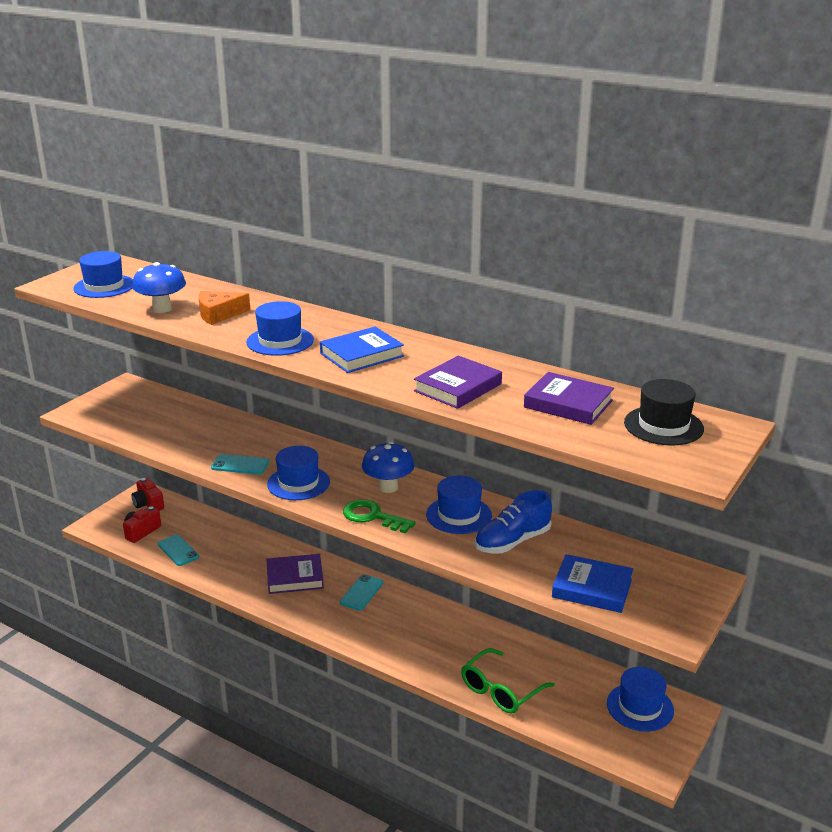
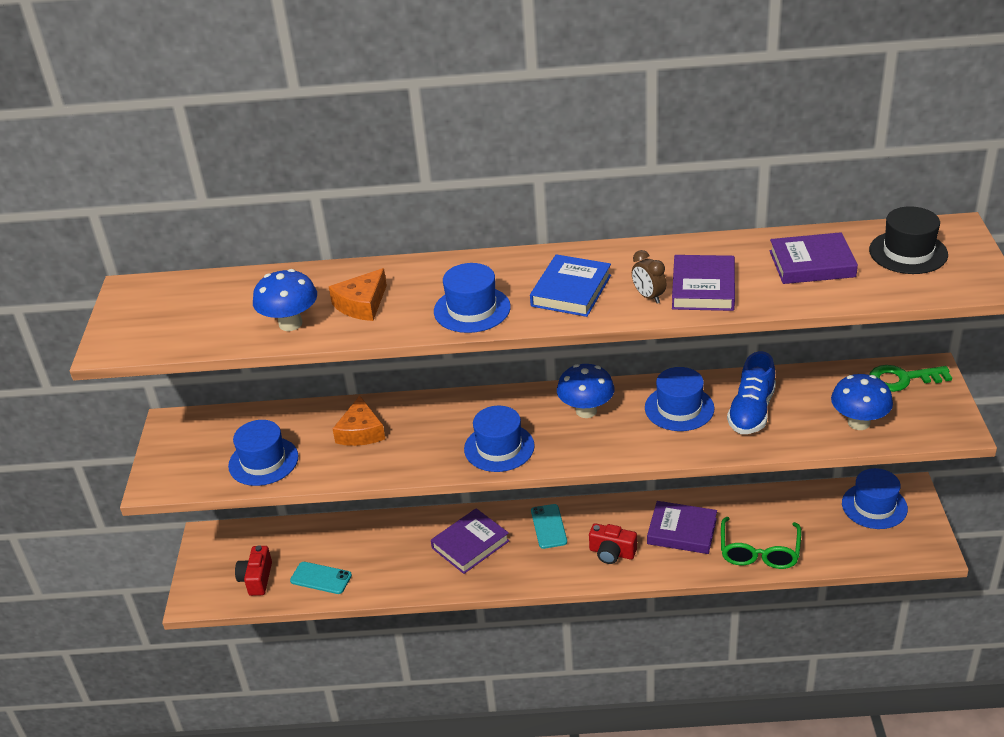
camera: 30 degrees left, 10 degrees up
(104, 286) = (179, 323): blue hat -> blue hat (263, 461)
(148, 504) = (228, 545): red camera -> red camera (612, 553)
(225, 436) = (361, 432): none -> orange cheese
(240, 465) = (418, 456): turquoise phone -> none
(372, 517) = (608, 447): green key -> green key (902, 379)
(409, 378) = (648, 297): none -> brown clock
(456, 645) = (682, 531): none -> purple book
(592, 588) = (858, 422): blue book -> blue mushroom

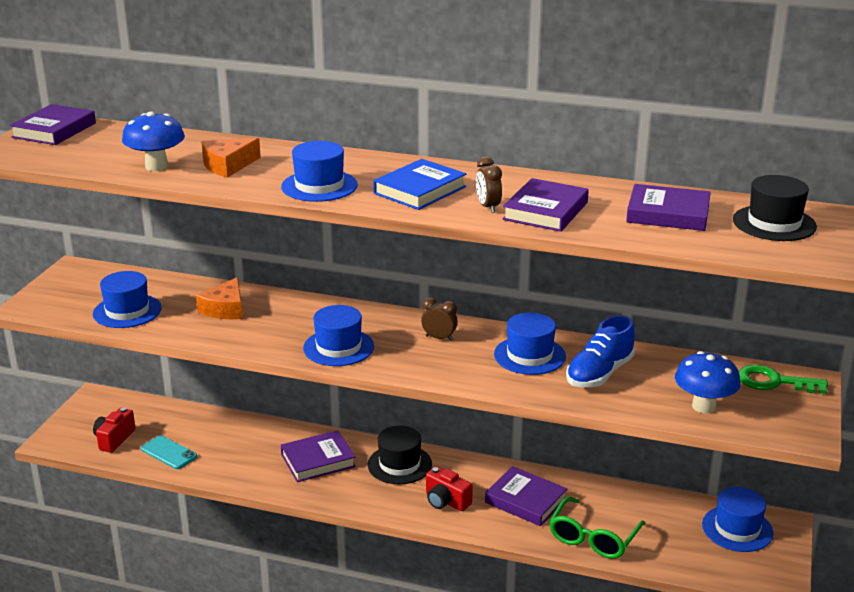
camera: 15 degrees right, 10 degrees down
(143, 300) = (54, 130): none -> purple book
(549, 526) = (399, 464): turquoise phone -> black hat
(586, 411) = (439, 338): blue mushroom -> brown clock

